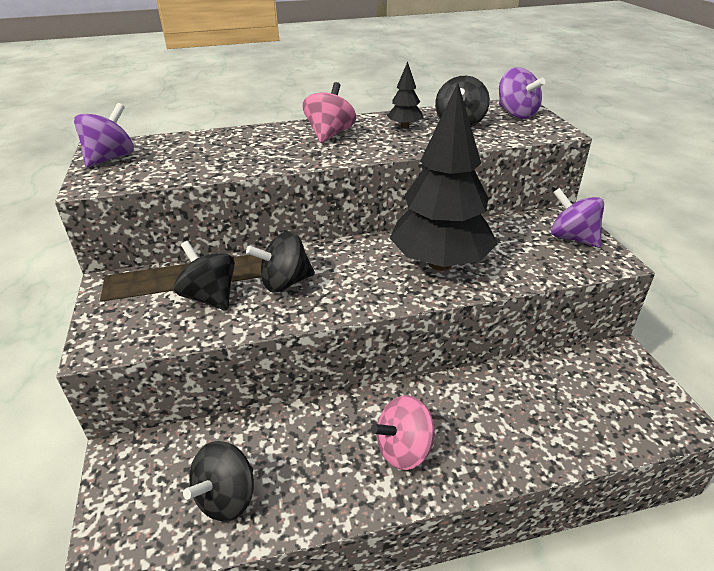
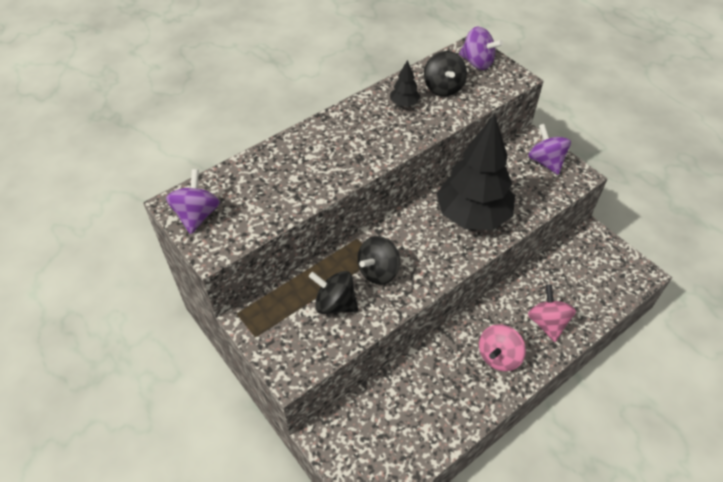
camera: 25 degrees left, 15 degrees up
(226, 498) = (413, 432): black spinning top -> none
(330, 134) = (353, 130): pink spinning top -> pink spinning top (547, 323)
(572, 238) = (545, 162): purple spinning top -> purple spinning top turned 45 degrees clockwise

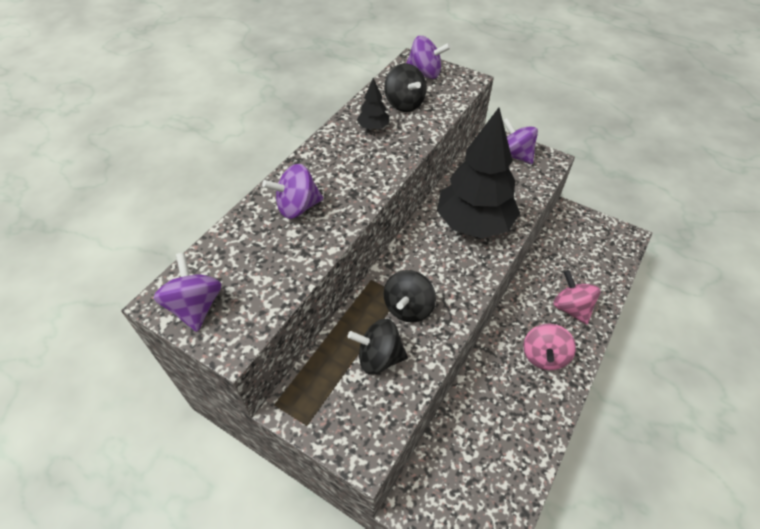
camera: 20 degrees left, 0 degrees up
(307, 157) = (297, 207): none -> purple spinning top

